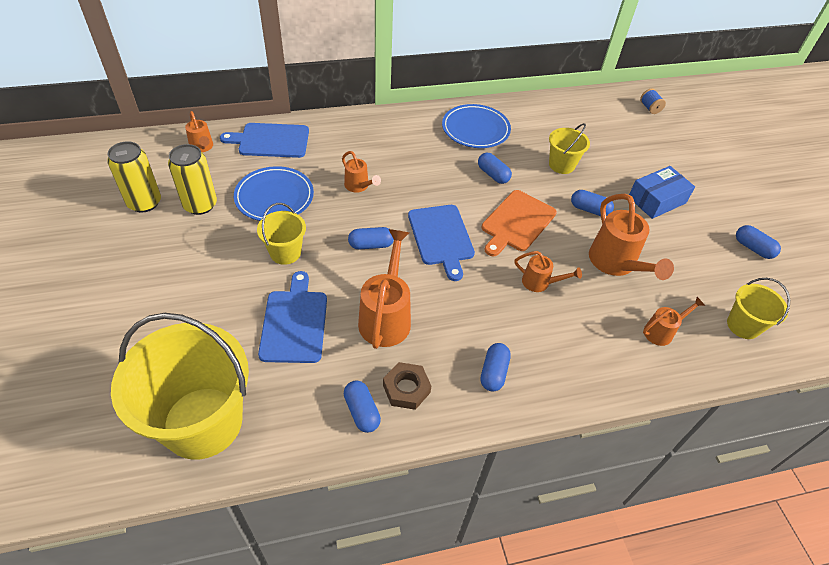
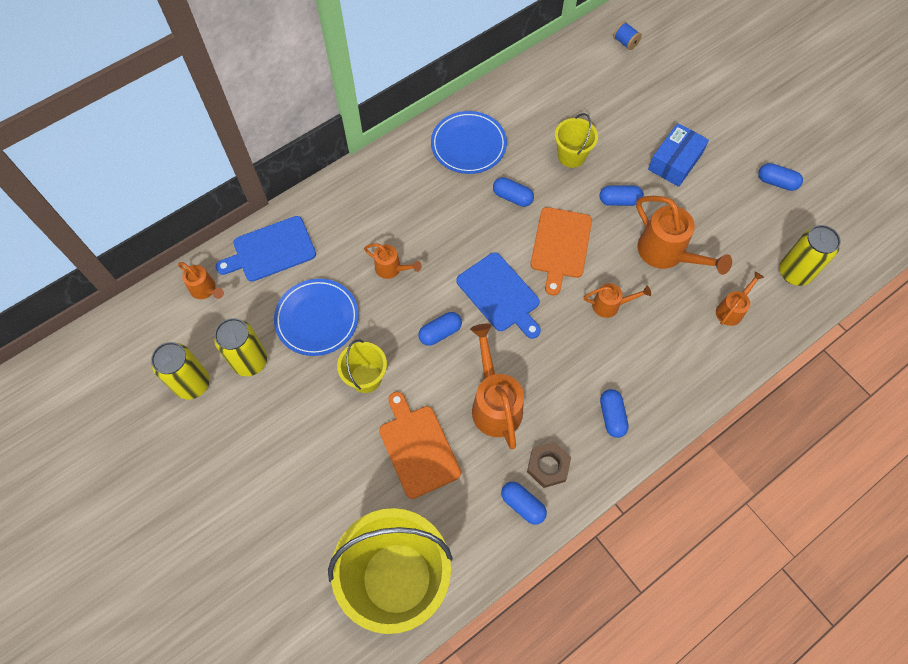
camera: 20 degrees left, 15 degrees up
(294, 323) = (417, 448): blue cutting board -> orange cutting board
(743, 325) = (794, 272): yellow bucket -> yellow can

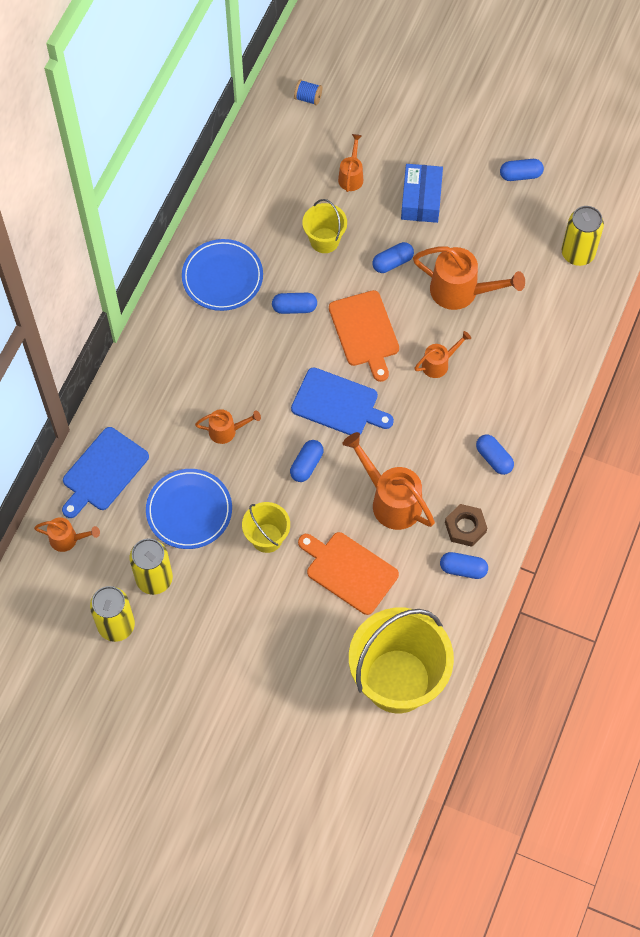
camera: 30 degrees left, 0 degrees up
(731, 310) = (543, 314): orange watering can -> orange watering can (351, 176)

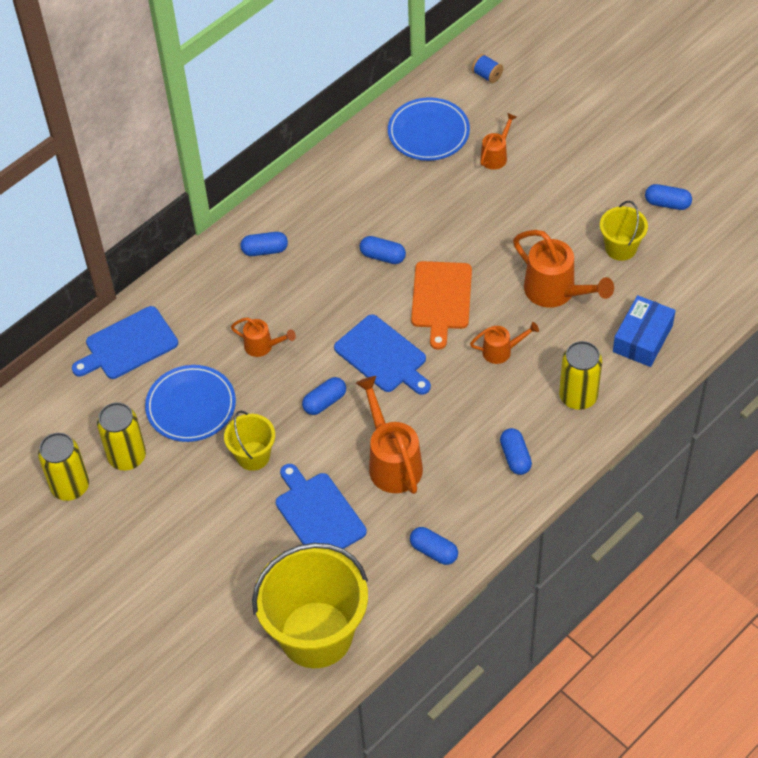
camera: 25 degrees right, 10 degrees down
(68, 539) = (65, 394): orange watering can -> none
(222, 277) = (327, 208): blue plate -> blue plate (428, 132)
(324, 240) = (441, 205): yellow bucket -> yellow bucket (620, 248)
(349, 571) = (318, 514): orange cutting board -> blue cutting board
(392, 262) = (499, 245): blue capsule -> blue capsule (265, 250)
(421, 199) = (555, 196): blue box -> blue box (642, 338)
(465, 527) = (455, 512): brown nut -> none
(578, 253) = (693, 292): yellow can -> yellow can (578, 396)

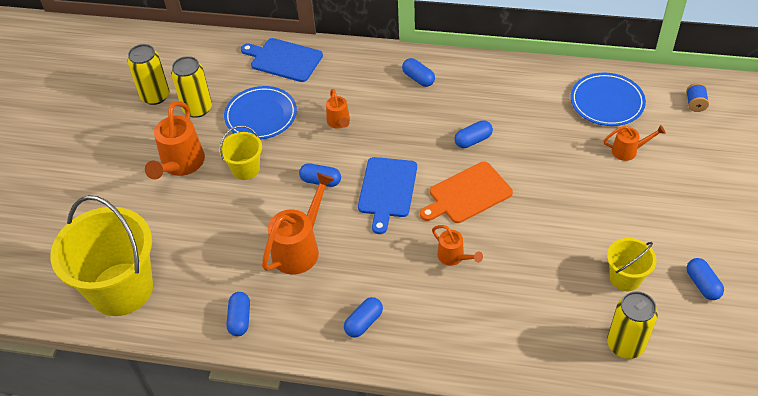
camera: 55 degrees right, 5 degrees down
(318, 514) = (224, 232): blue cutting board -> none
(383, 256) = (473, 140): blue capsule -> blue capsule turned 75 degrees clockwise
(556, 292) = (541, 260): orange watering can -> orange watering can (180, 165)
(578, 396) = (455, 332): yellow can -> yellow can (625, 344)
(642, 338) = (551, 345): blue box -> none

